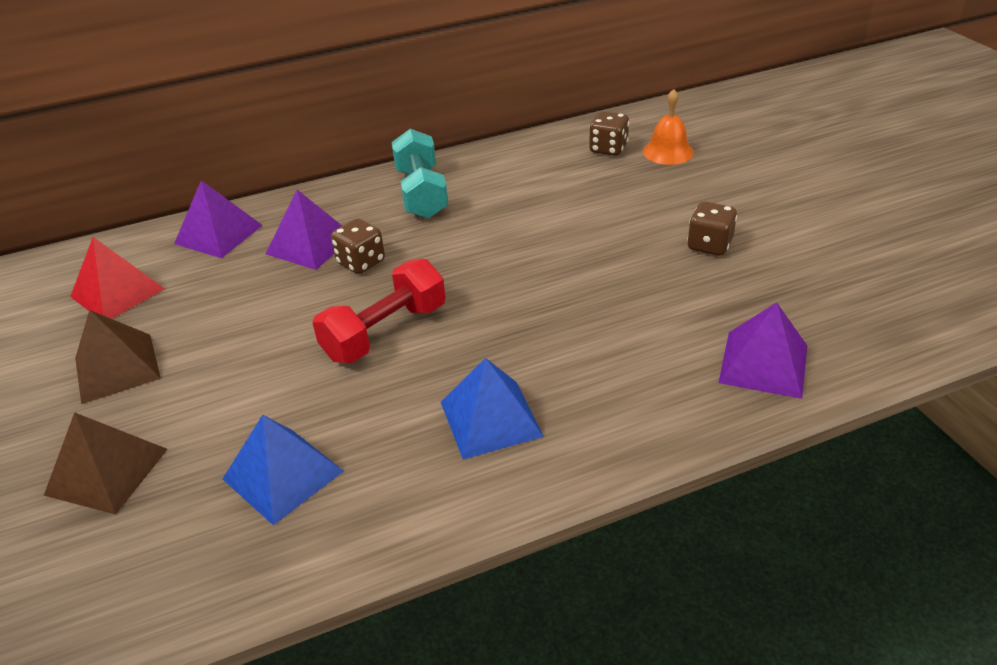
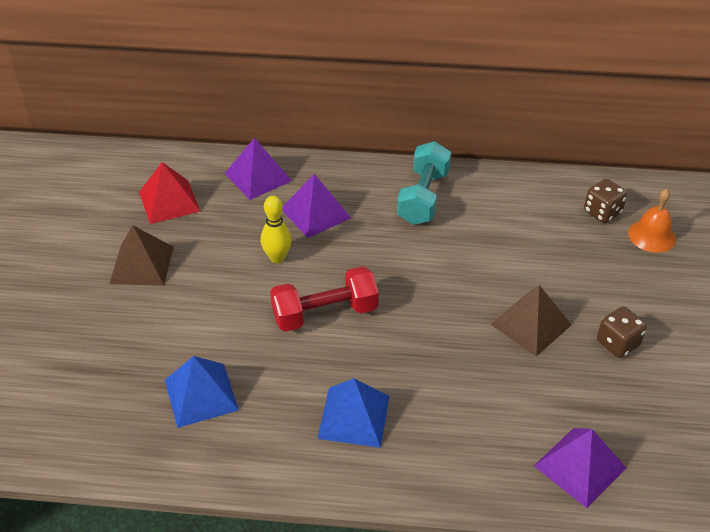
camera: 25 degrees right, 5 degrees up
(106, 471) = (102, 342): brown pyramid -> brown pyramid (530, 324)
(291, 300) = (277, 257): none -> yellow bowling pin
(361, 262) = (342, 245): brown dice -> none

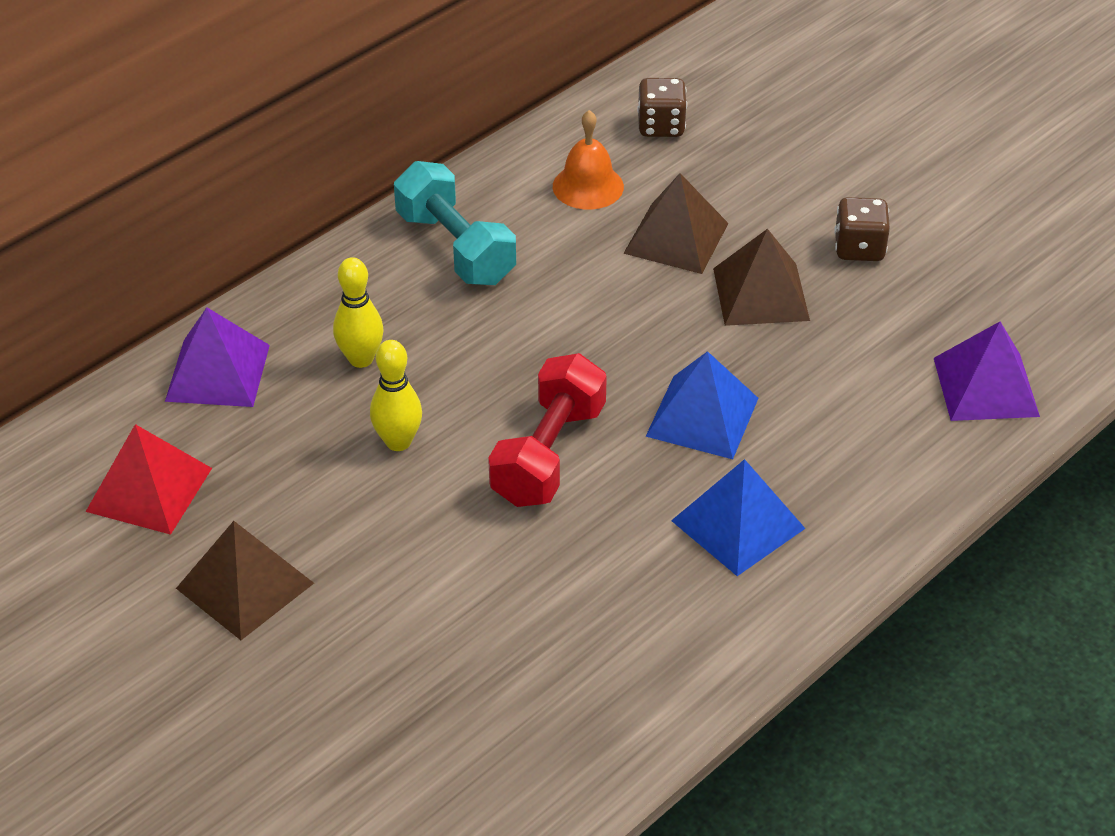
camera: 50 degrees left, 0 degrees up
(201, 395) = (555, 647): blue pyramid -> blue pyramid (702, 416)
(315, 213) = (361, 359): purple pyramid -> yellow bowling pin
(529, 267) = (676, 238): none -> brown pyramid
(652, 236) = (740, 116): orange bell -> orange bell (588, 186)

